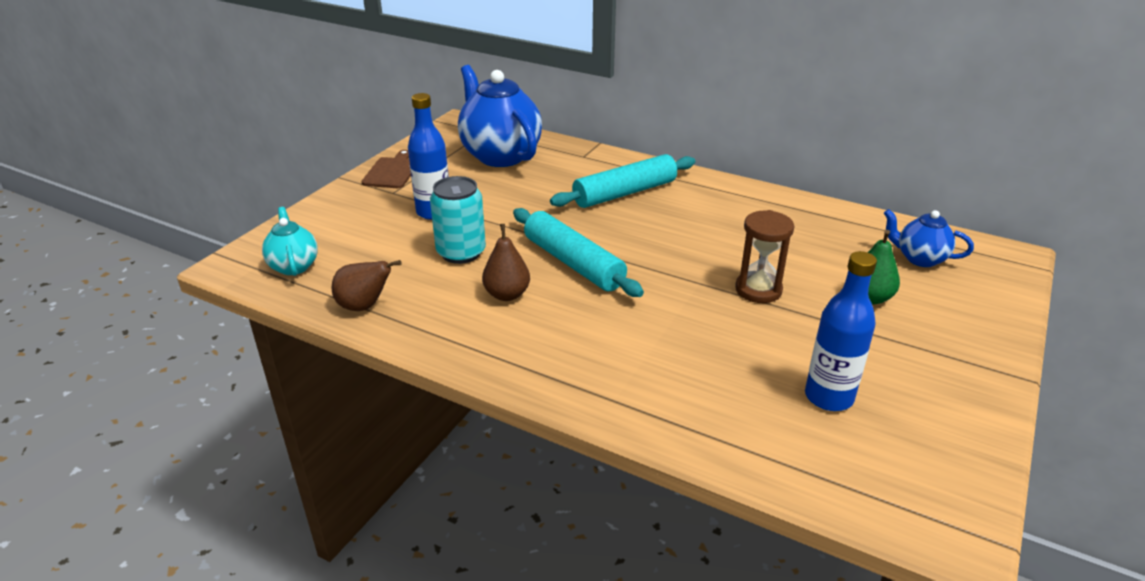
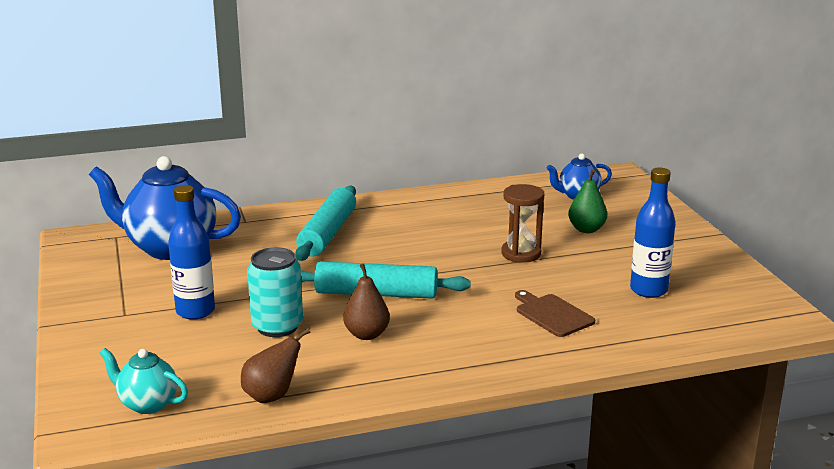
camera: 45 degrees left, 10 degrees down
(392, 172) = (89, 300): brown cutting board -> brown cutting board (552, 314)

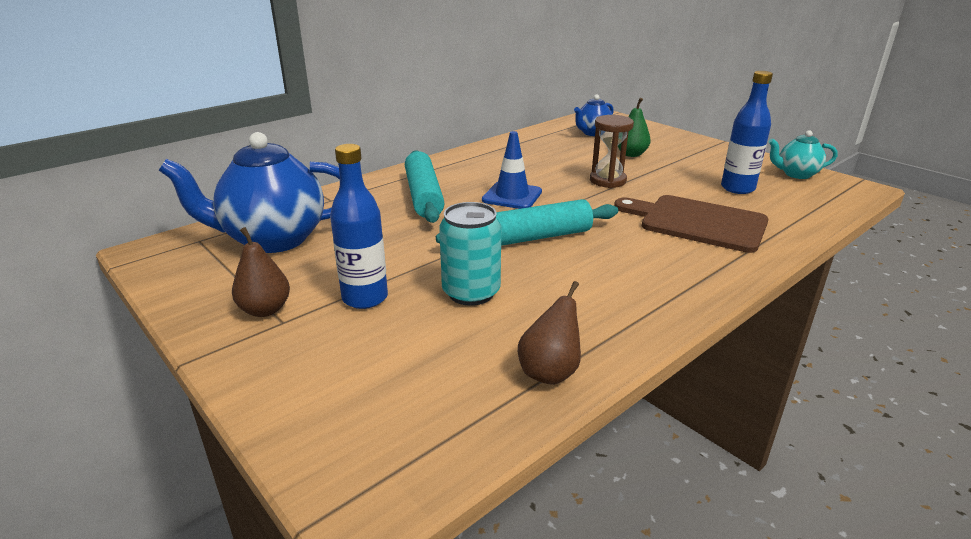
camera: 25 degrees left, 5 degrees up
(147, 404) = (415, 429): turquoise teapot -> turquoise teapot (796, 174)
(367, 334) = (567, 278): brown pear -> brown pear (265, 310)
(407, 250) = (512, 196): none -> blue traffic cone
(552, 314) = (697, 222): brown cutting board -> brown cutting board, size x1.70

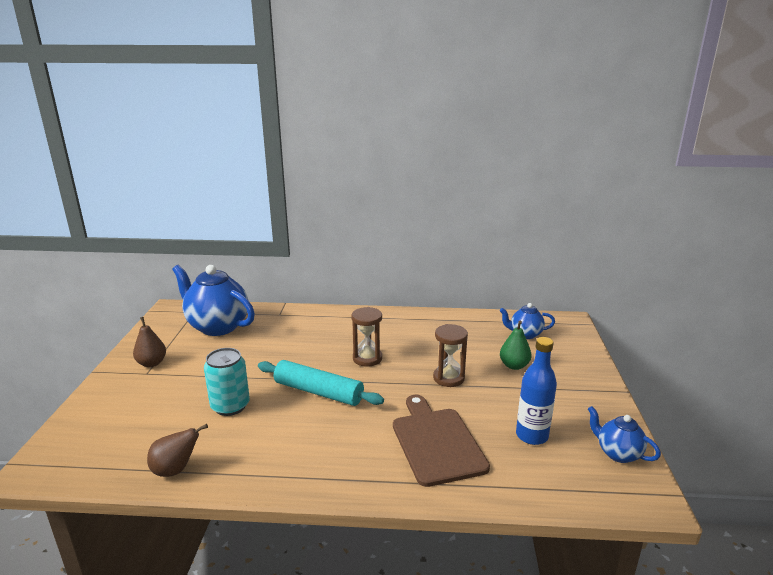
camera: 45 degrees right, 5 degrees down
(365, 298) = (190, 380): blue bottle -> none
(424, 196) = (324, 334): turquoise rolling pin -> none
(512, 196) = (367, 358): blue traffic cone -> brown hourglass
(796, 174) = (618, 453): turquoise teapot -> blue teapot

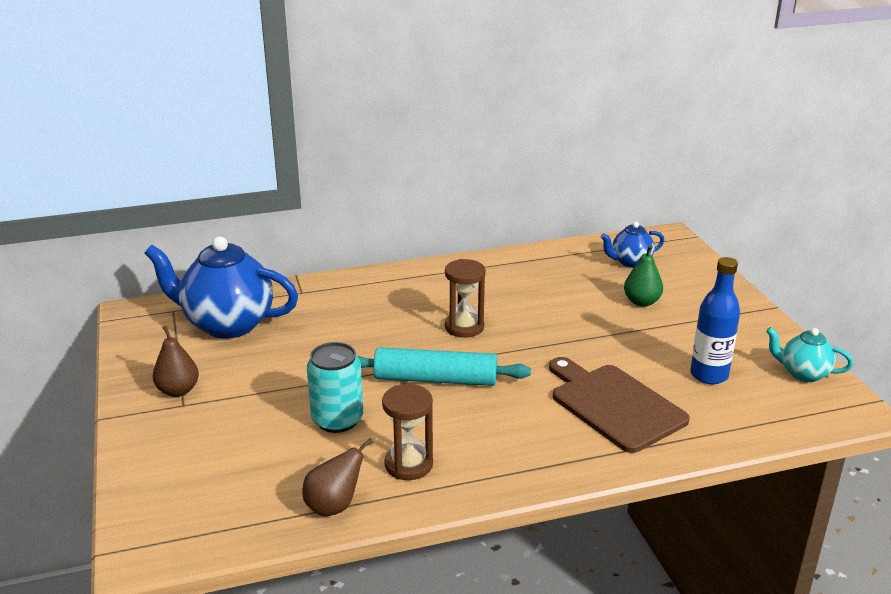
camera: 20 degrees left, 5 degrees up
(448, 378) = (578, 331): brown hourglass -> brown hourglass (408, 465)
(618, 453) = (803, 374): blue teapot -> turquoise teapot

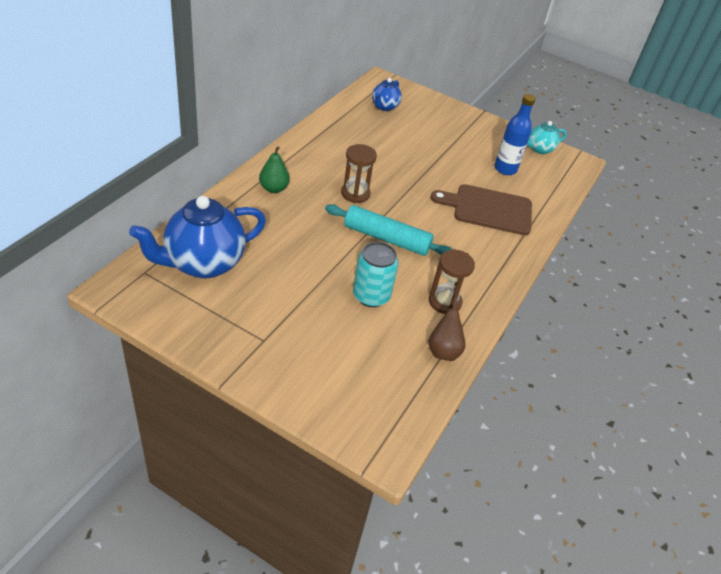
camera: 50 degrees left, 15 degrees up
(178, 390) = (245, 332): brown pear -> none
(436, 379) = (387, 238): turquoise rolling pin -> turquoise rolling pin turned 60 degrees clockwise
(641, 302) = (422, 134): green pear -> green pear (274, 188)

